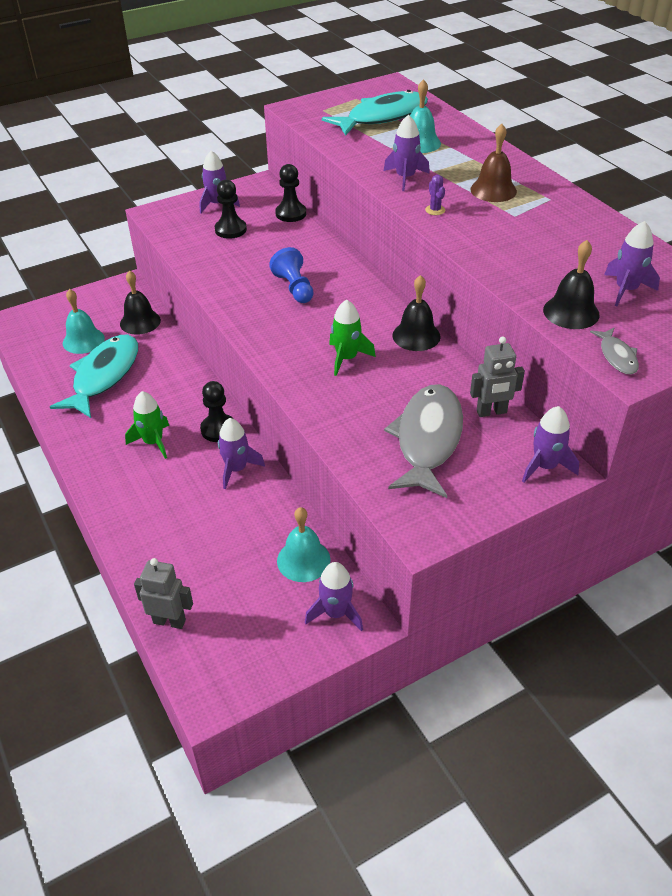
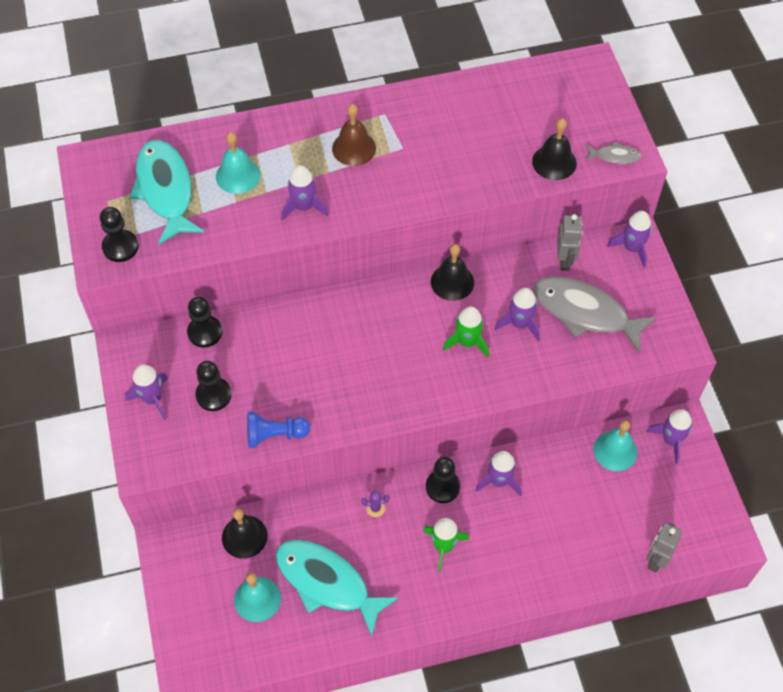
camera: 75 degrees left, 15 degrees up
(294, 288) = (345, 359): blue pawn -> blue pawn (274, 435)
(314, 111) = (120, 247): none -> black pawn
(435, 210) = (372, 201): purple cactus -> purple cactus (375, 508)
(626, 290) = (536, 118): purple rocket -> purple rocket (520, 324)

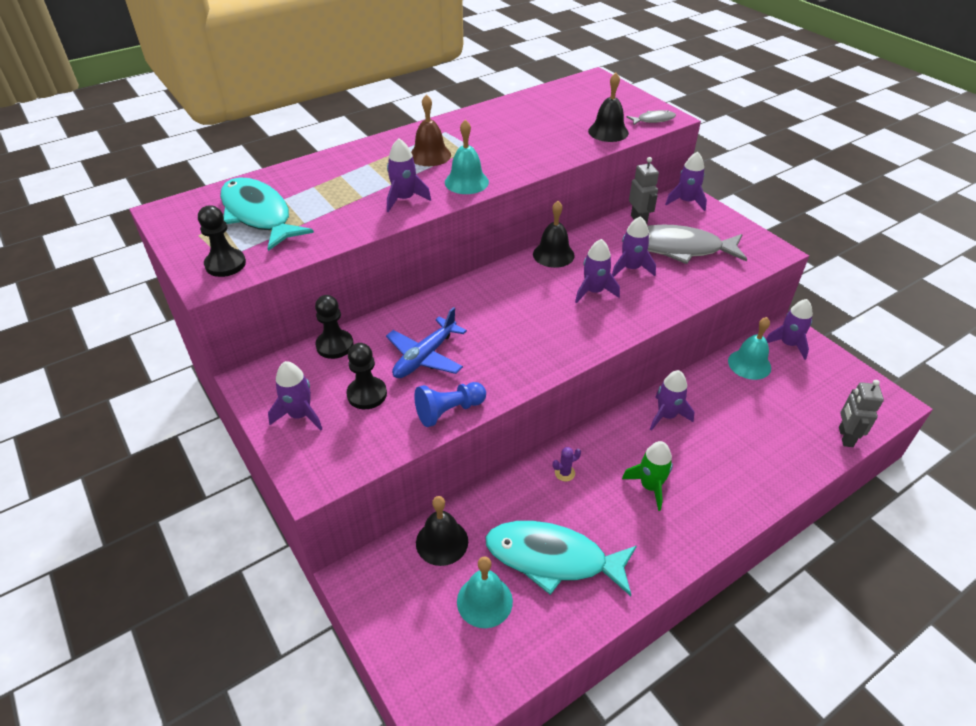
camera: 20 degrees left, 15 degrees down
(238, 175) = (328, 192): turquoise bell -> turquoise bell (466, 182)
(277, 370) = (425, 357): none -> blue plane
(442, 487) = (618, 436): black pawn -> none
(467, 342) = (594, 292): green rocket -> purple rocket

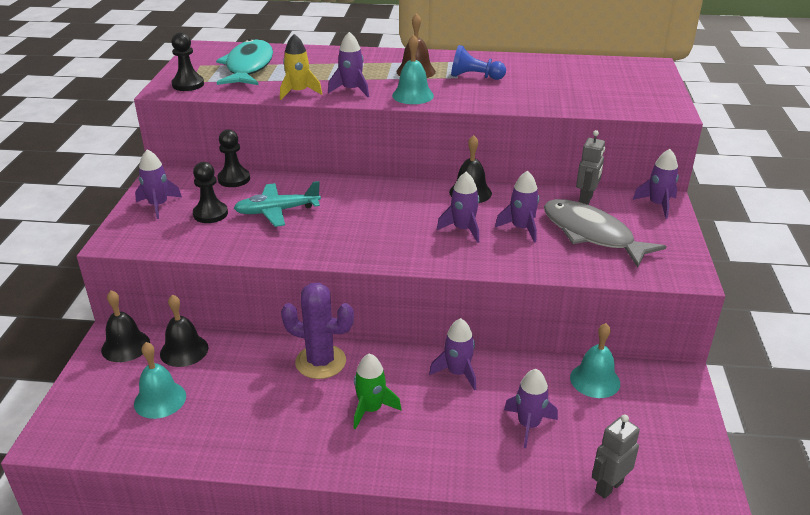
camera: 40 degrees right, 10 degrees down
(358, 223) = (298, 92): none -> yellow rocket
(425, 357) = (277, 211): blue plane -> turquoise plane
(449, 411) = (243, 248): blue pawn -> blue pawn (475, 77)
(553, 558) = (235, 406): turquoise fish -> none
(564, 473) = (320, 362): purple cactus -> purple cactus, size x2.49
(608, 132) = (591, 102): black bell -> black bell (125, 346)
(653, 120) = (652, 108): grey fish -> none
(788, 344) = (662, 387): purple rocket -> purple rocket (528, 425)

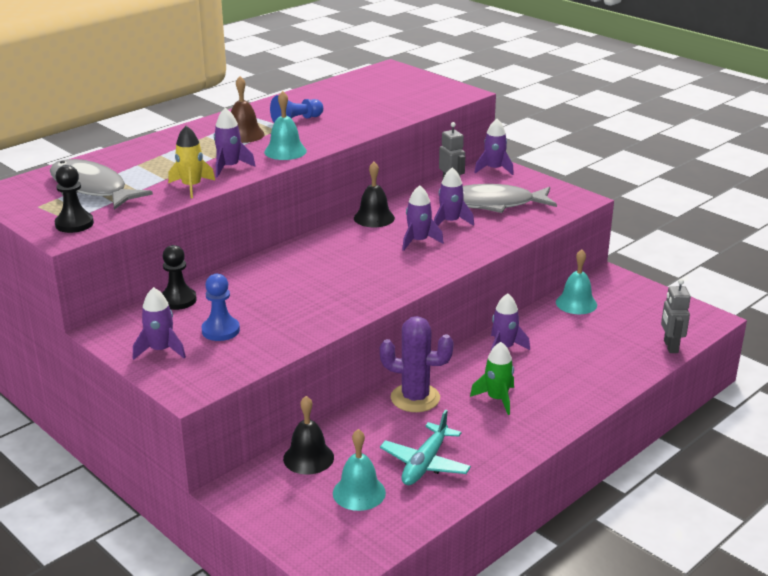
camera: 50 degrees left, 5 degrees down
(125, 346) = (257, 487): black bell -> none
(210, 214) = (220, 330): black pawn -> blue pawn
(248, 67) = (91, 188): turquoise fish -> grey fish
(277, 211) = (268, 300): turquoise plane -> turquoise plane (425, 464)
(320, 362) = (415, 398): purple cactus -> purple cactus turned 45 degrees clockwise
(528, 425) = (587, 346): purple rocket -> none

